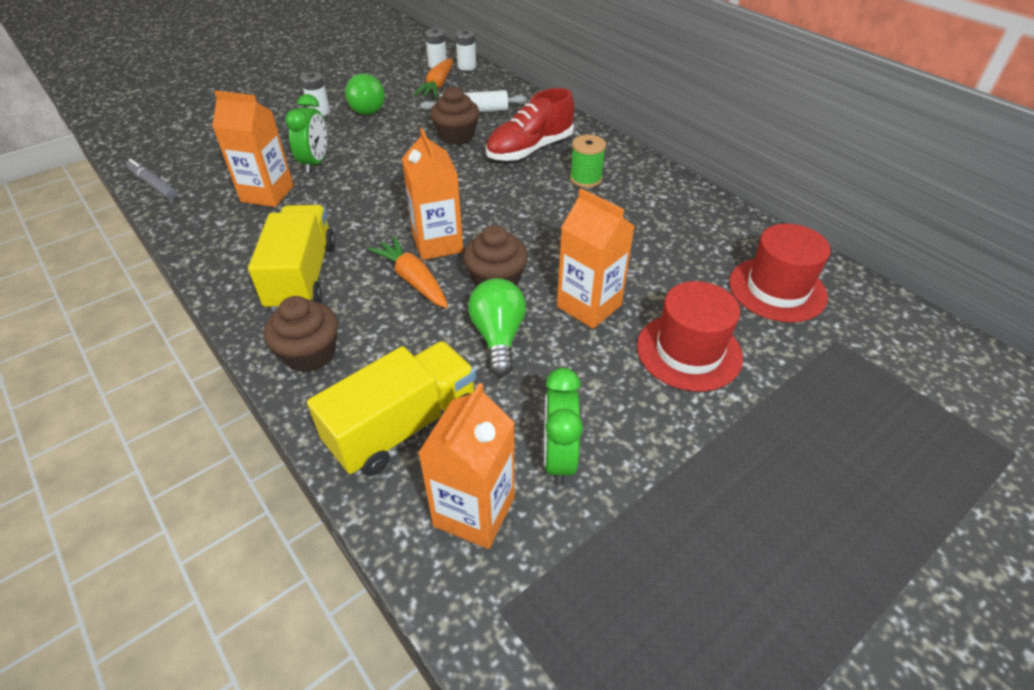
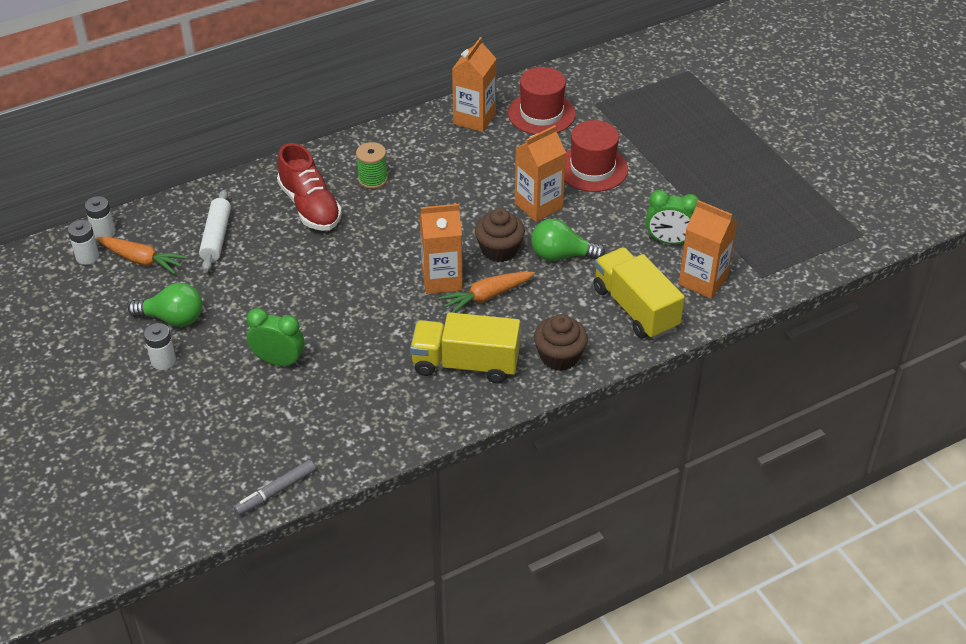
camera: 80 degrees left, 0 degrees up
(267, 194) = (326, 396): orange carton -> orange carton (474, 119)
(456, 136) = (264, 254): brown cupcake -> none

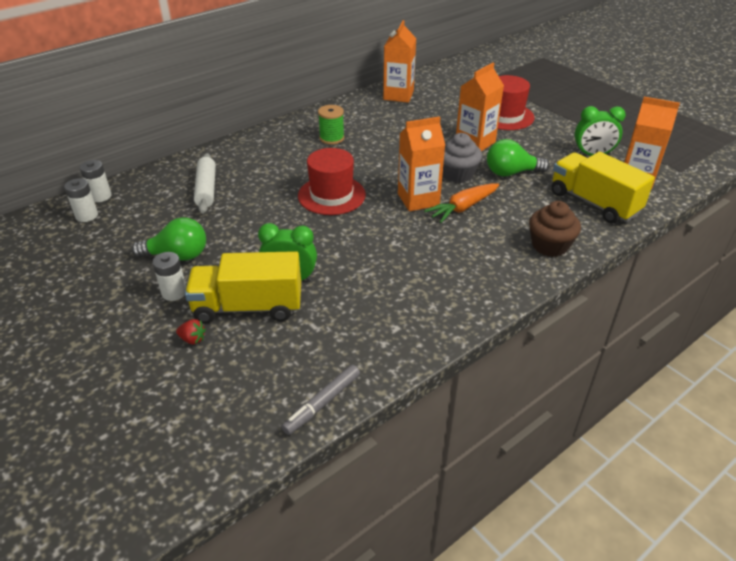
camera: 10 degrees left, 5 degrees down
(142, 260) = (140, 213): orange carrot -> none
(173, 413) = (192, 339): none -> red strawberry
(310, 206) = (284, 160): red shoe -> none
(465, 364) = (468, 261): yellow truck -> yellow truck (248, 307)
(499, 250) = (457, 174): brown cupcake -> grey cupcake
(541, 113) = (448, 88): red hat -> red hat (331, 195)

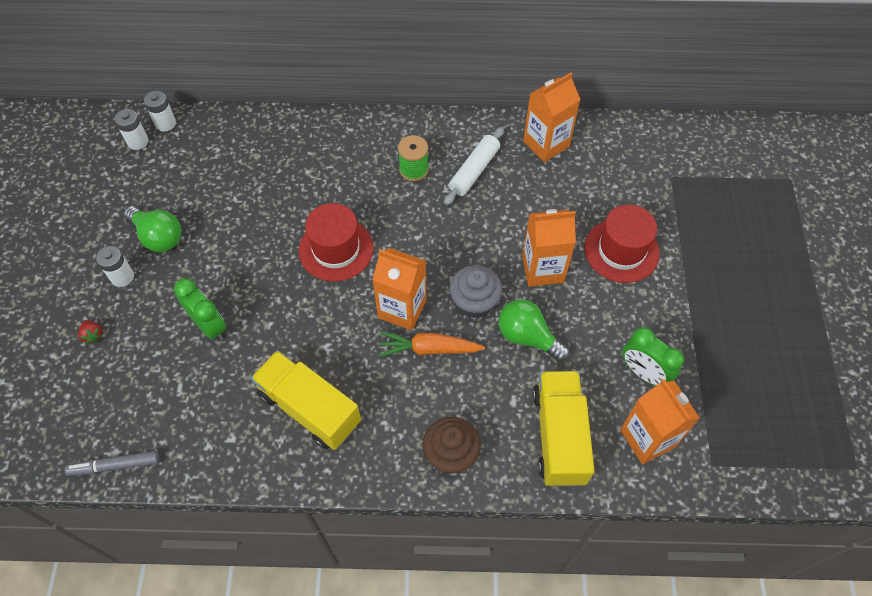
camera: 40 degrees right, 20 degrees up
(206, 189) = (247, 169): white rolling pin -> white rolling pin (474, 171)
(248, 307) = (155, 332): yellow truck -> yellow truck (309, 408)

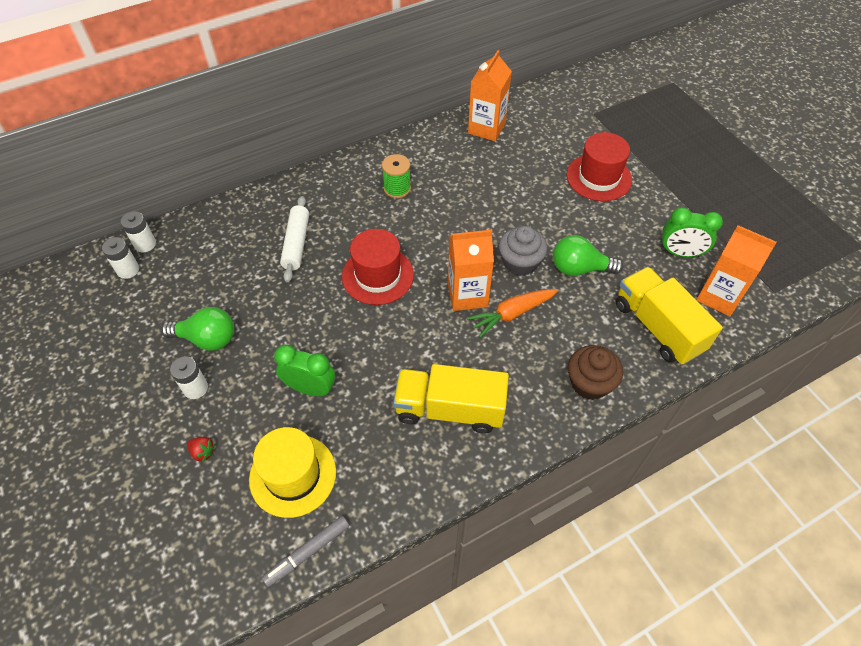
camera: 30 degrees left, 5 degrees down
(146, 394) = (293, 475): none -> yellow hat
(474, 171) = (446, 169): white rolling pin -> white rolling pin (296, 243)
(542, 269) = (553, 216): orange carton -> none

